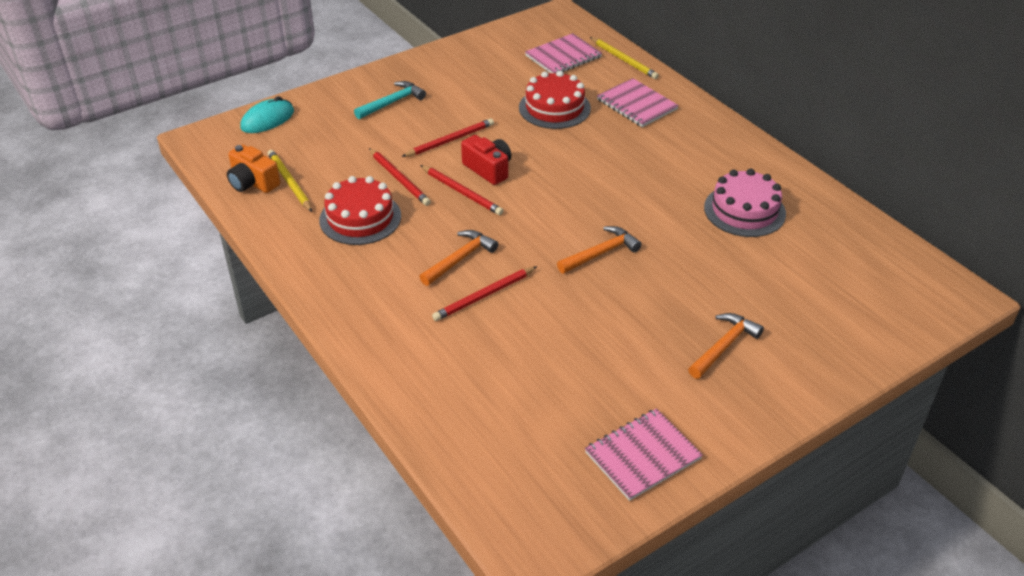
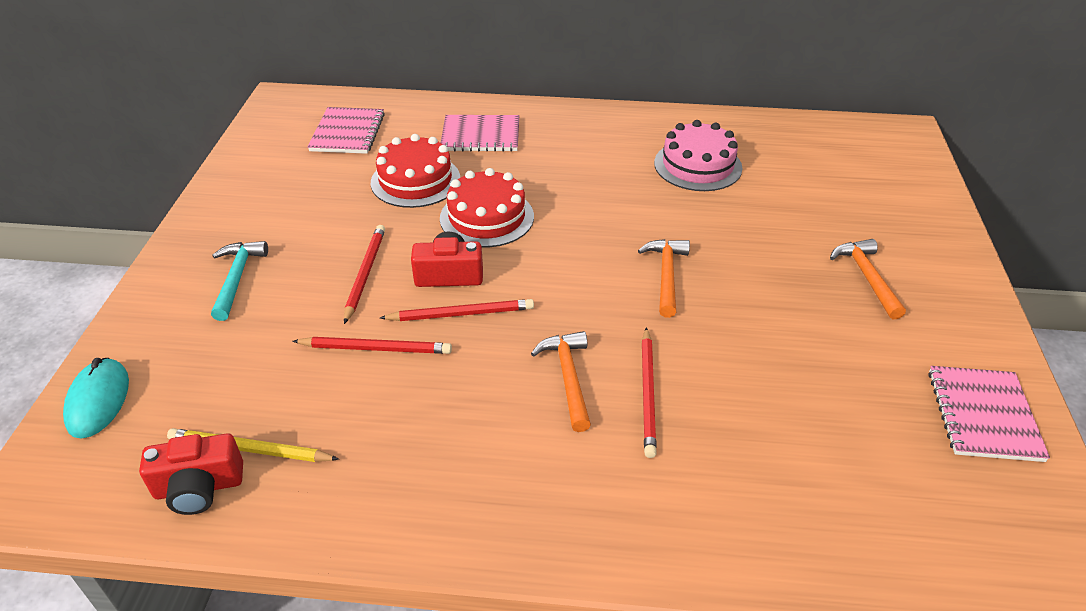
camera: 50 degrees left, 0 degrees up
(253, 182) = (199, 487): orange camera -> red camera
(360, 218) = (402, 421): red cake -> red cake (487, 217)
(624, 60) = (407, 106): yellow pencil -> none

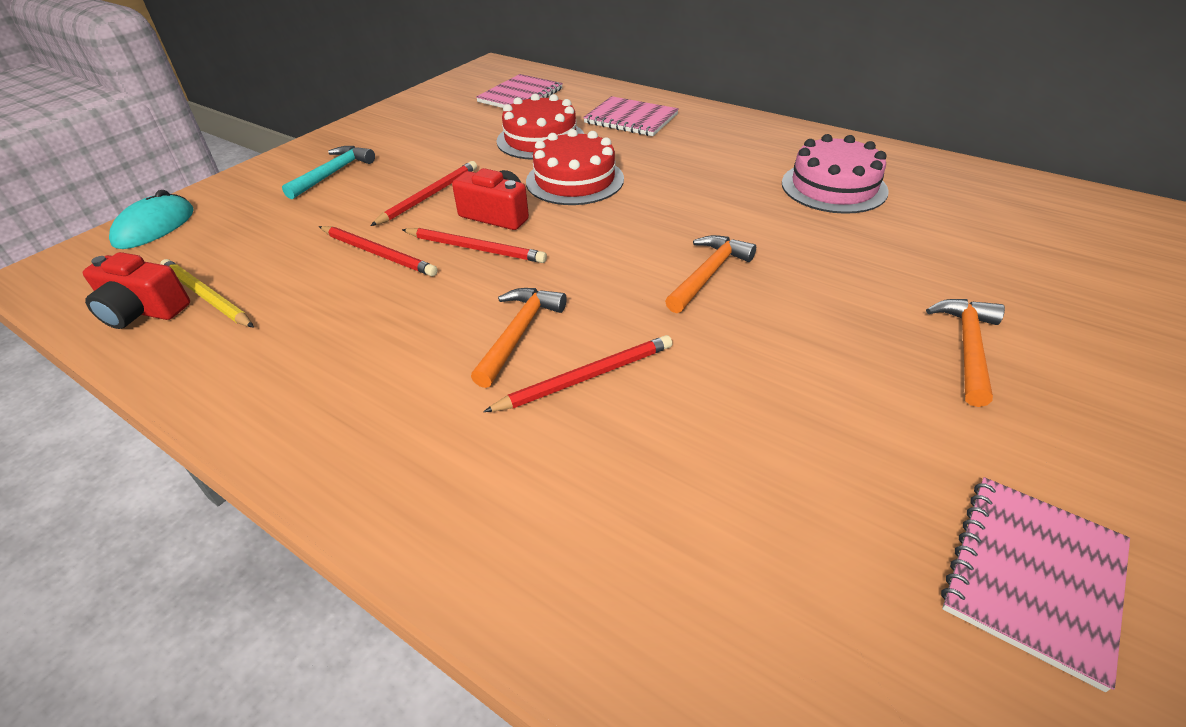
camera: 30 degrees right, 0 degrees up
(648, 393) = (586, 377): red pencil -> red pencil turned 150 degrees counterclockwise

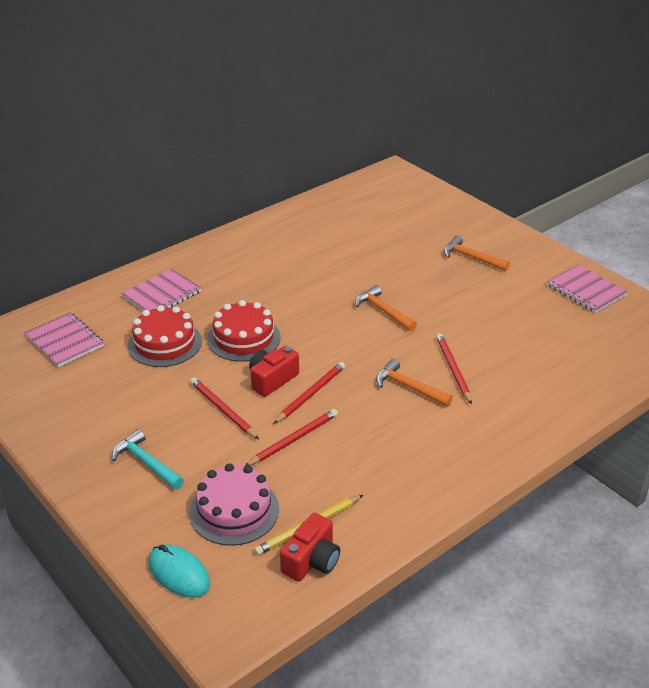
camera: 75 degrees left, 5 degrees down
(833, 187) = (316, 244): pink cake -> pink cake (234, 510)

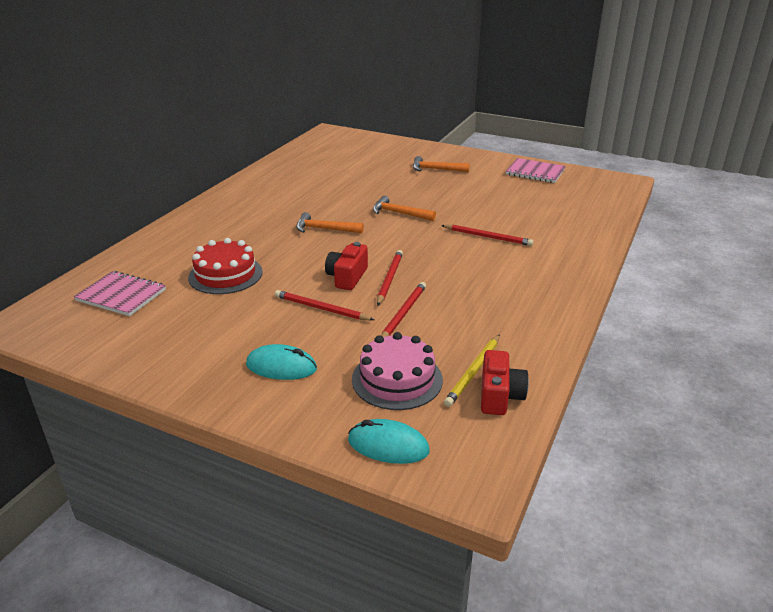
camera: 25 degrees left, 5 degrees down
(146, 463) = (281, 367): turquoise hammer -> turquoise mouse
(162, 294) = (194, 241): pink notebook -> none
(243, 338) = (297, 255): red cake -> none
(409, 387) = (465, 255): orange hammer -> orange hammer (325, 229)
(453, 369) = (488, 237): red pencil -> red pencil turned 150 degrees clockwise

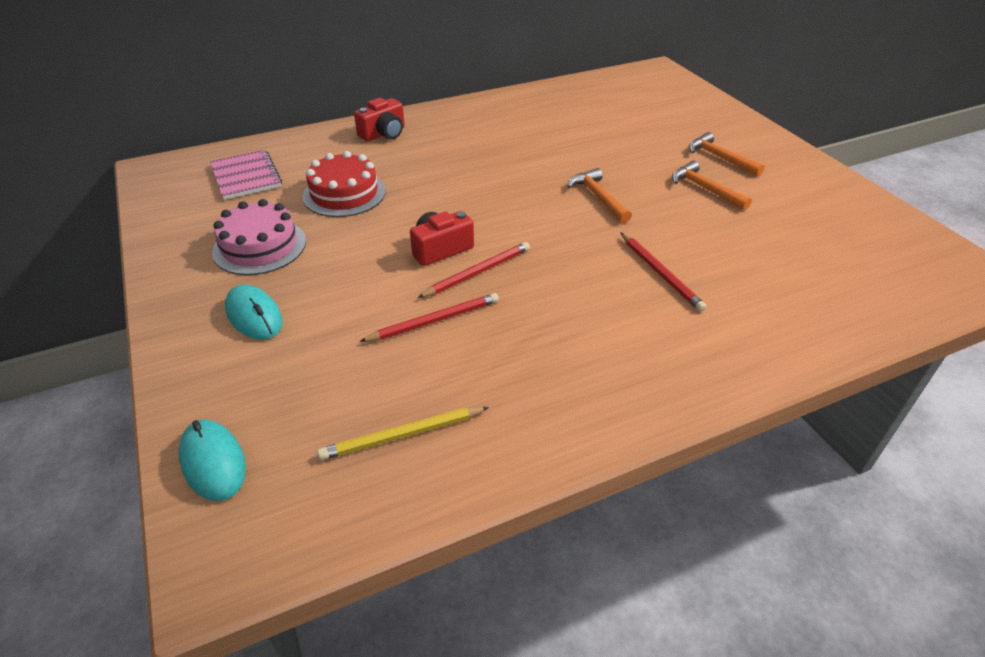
camera: 40 degrees right, 10 degrees up
(321, 308) = (369, 272): red pencil -> none
(325, 229) = (495, 183): orange hammer -> orange hammer (705, 189)
(397, 379) = (322, 394): pink cake -> pink cake (259, 246)
(499, 396) = (386, 483): red camera -> red camera (383, 133)
(535, 172) = (855, 211): pink notebook -> none

